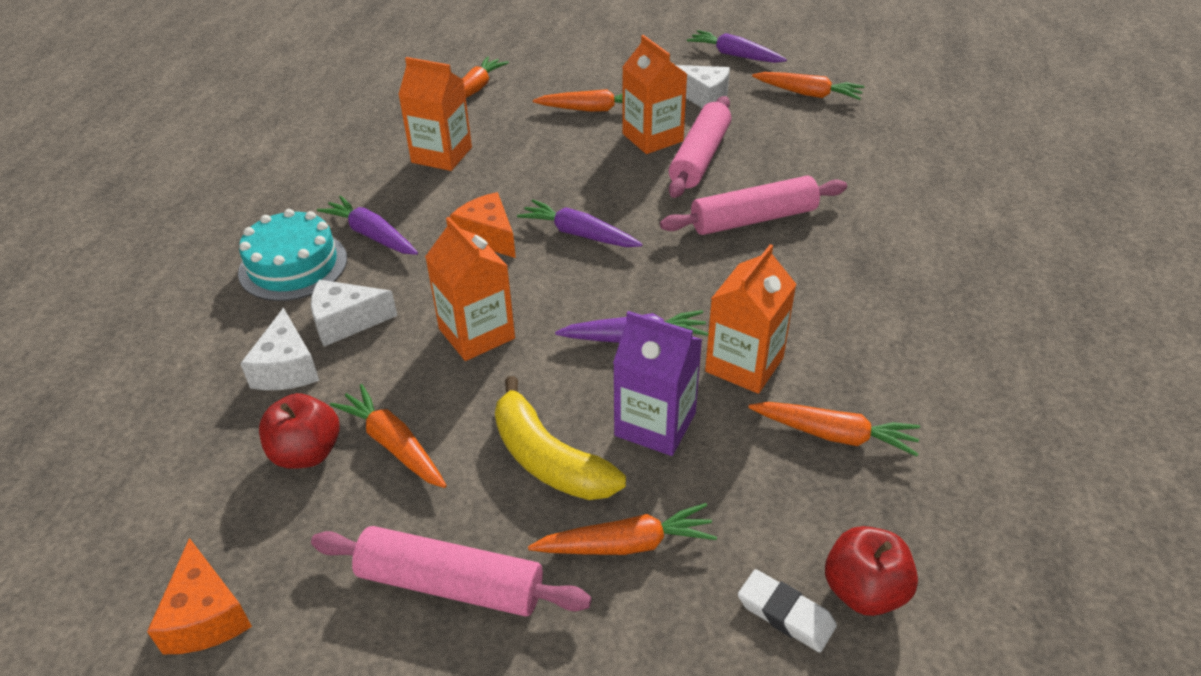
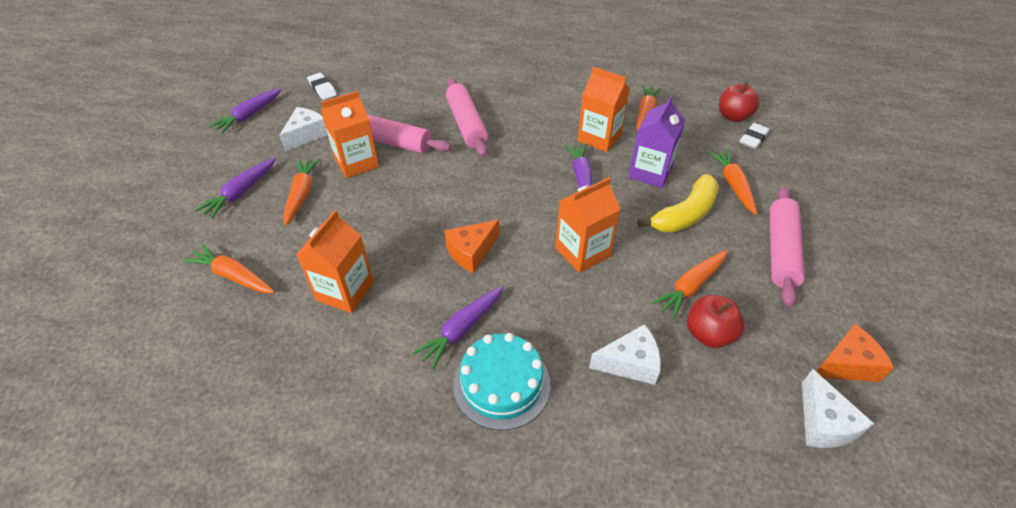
camera: 90 degrees left, 5 degrees up
(346, 322) = (574, 331): white cheese -> white cheese (823, 423)
(579, 234) = (474, 202): purple carrot -> purple carrot (241, 192)
(808, 94) = (322, 88): orange carrot -> white eraser

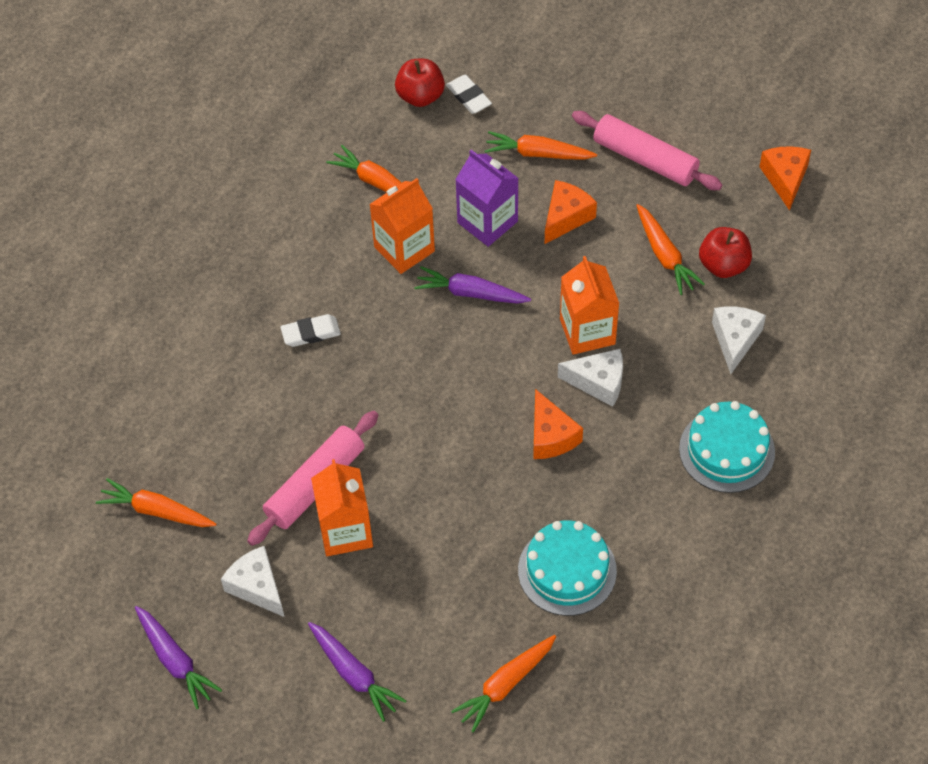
camera: 70 degrees left, 10 degrees up
(301, 194) = (385, 602): orange carrot -> orange carrot (157, 511)
(322, 88) = (145, 555): white eraser -> white eraser (311, 333)
(345, 291) = (567, 570): orange carton -> turquoise cake
(462, 329) = (654, 469): purple carrot -> none
(466, 124) = (314, 387): pink rolling pin -> none
(685, 214) = (566, 217): yellow banana -> orange cheese
(823, 423) = (832, 225): white cheese -> white cheese (598, 382)

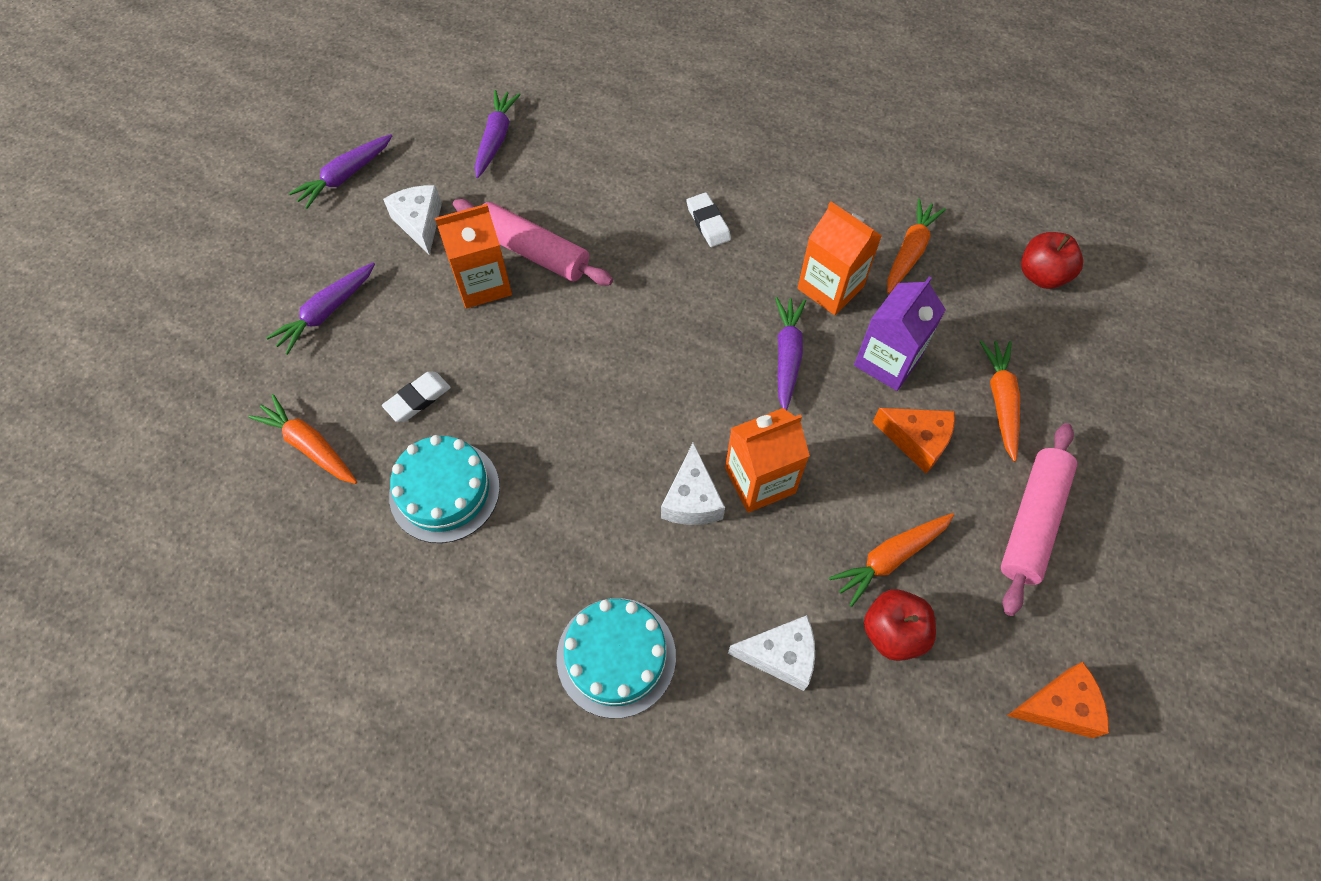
camera: 80 degrees right, 5 degrees up
(157, 511) = (496, 139): orange carrot -> purple carrot
(257, 587) = (420, 223): white cheese -> white cheese turned 60 degrees counterclockwise
(468, 97) = (1058, 321): white eraser -> white eraser (418, 399)
(551, 436) = (613, 456): orange cheese -> none

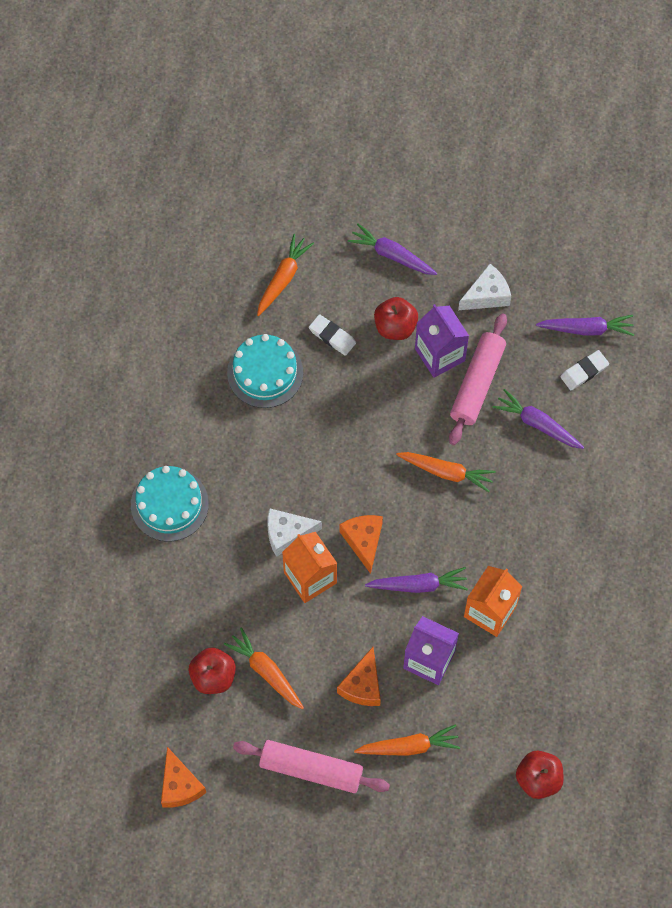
camera: 80 degrees right, 5 degrees up
(345, 176) = (521, 228): purple carrot -> purple carrot (537, 424)
(428, 325) = (395, 327): none -> red apple
(482, 283) = (440, 354): orange carton -> purple carton
(708, 223) = (535, 509): white eraser -> white eraser (584, 371)
(718, 408) = (363, 541): none -> orange cheese
(780, 655) = (186, 605): white cheese -> none
(909, 252) = (539, 671): orange carrot -> orange carrot (446, 472)

